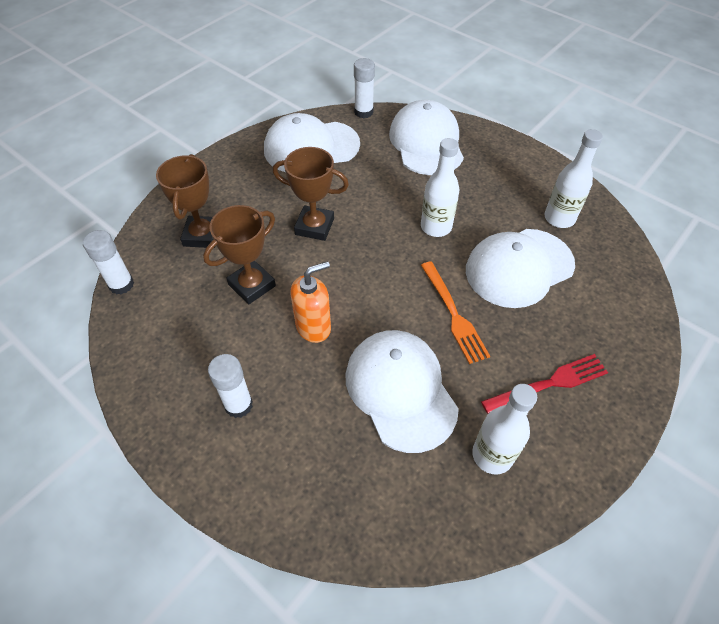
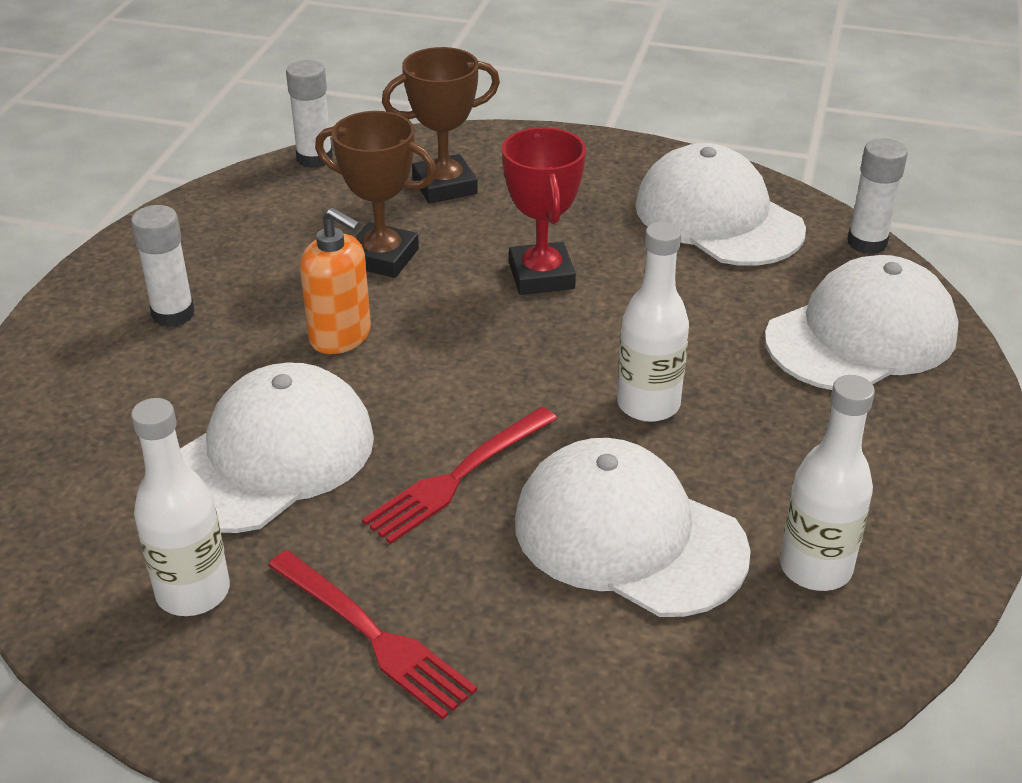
camera: 65 degrees right, 15 degrees down
(314, 226) = (541, 276): brown trophy -> red trophy
(454, 315) = (457, 478): orange fork -> red fork

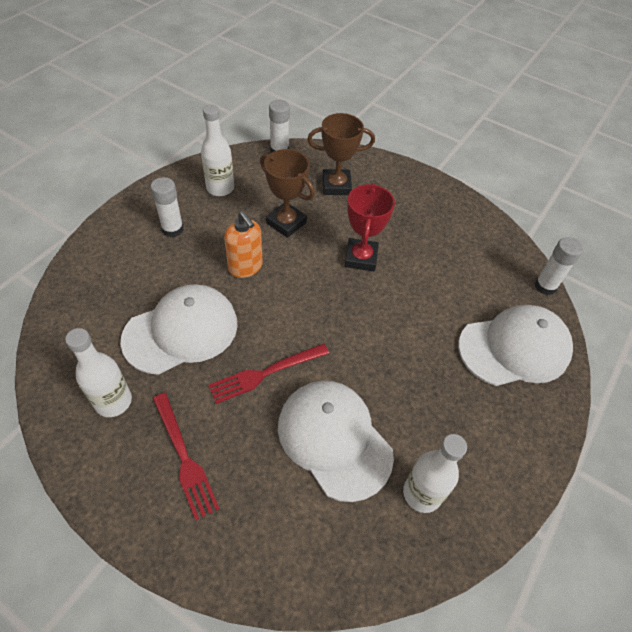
camera: 15 degrees right, 15 degrees up
(648, 404) = (380, 358): white bottle -> white bottle (220, 188)
(718, 217) = (470, 246): white cap -> none

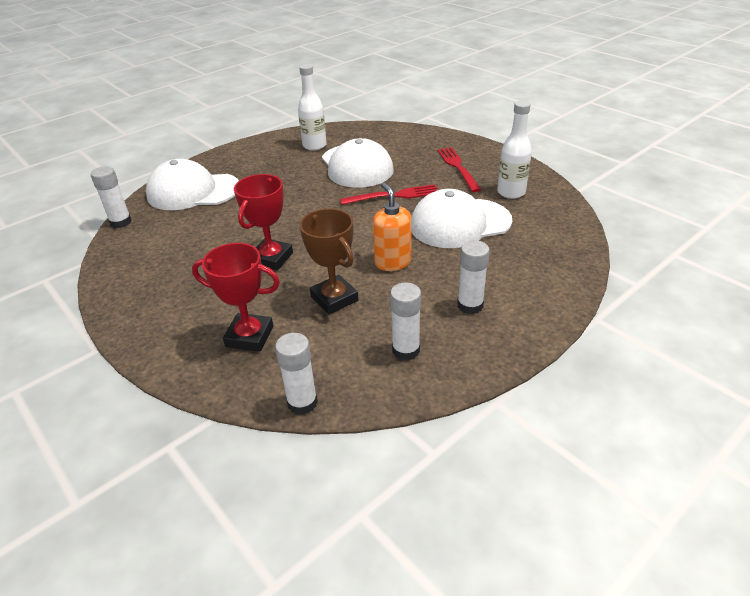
camera: 160 degrees left, 15 degrees down
(220, 188) = (405, 350): white bottle -> white glue stick
(336, 185) = (249, 336): brown trophy -> red trophy

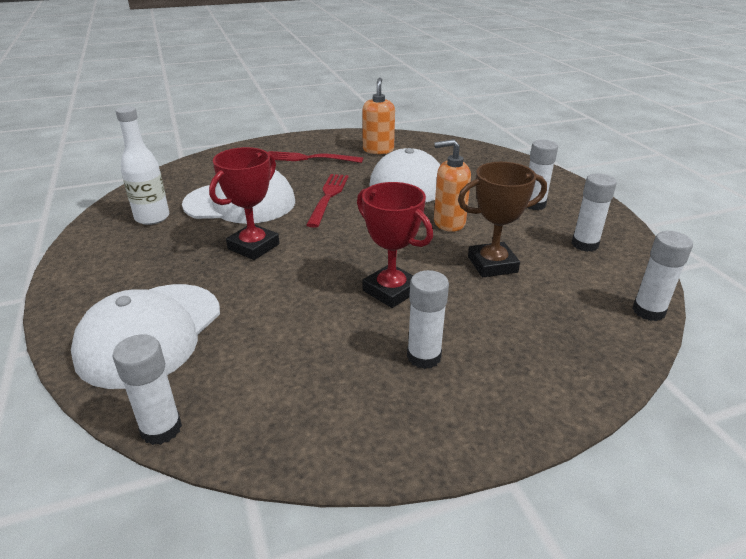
camera: 70 degrees left, 5 degrees down
(200, 290) = (424, 357): none -> white glue stick
(249, 336) = (536, 329): red trophy -> red trophy (253, 246)
(511, 192) = (378, 150): white bottle -> orange soap dispenser

